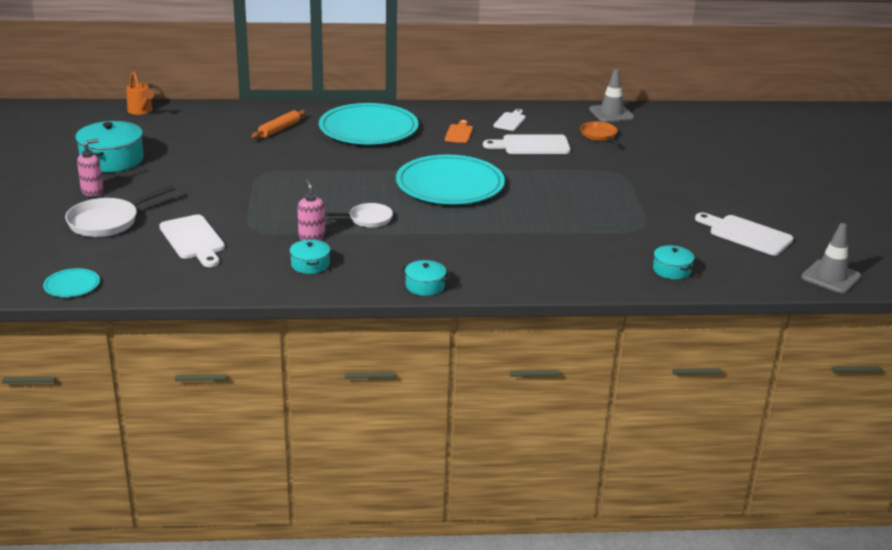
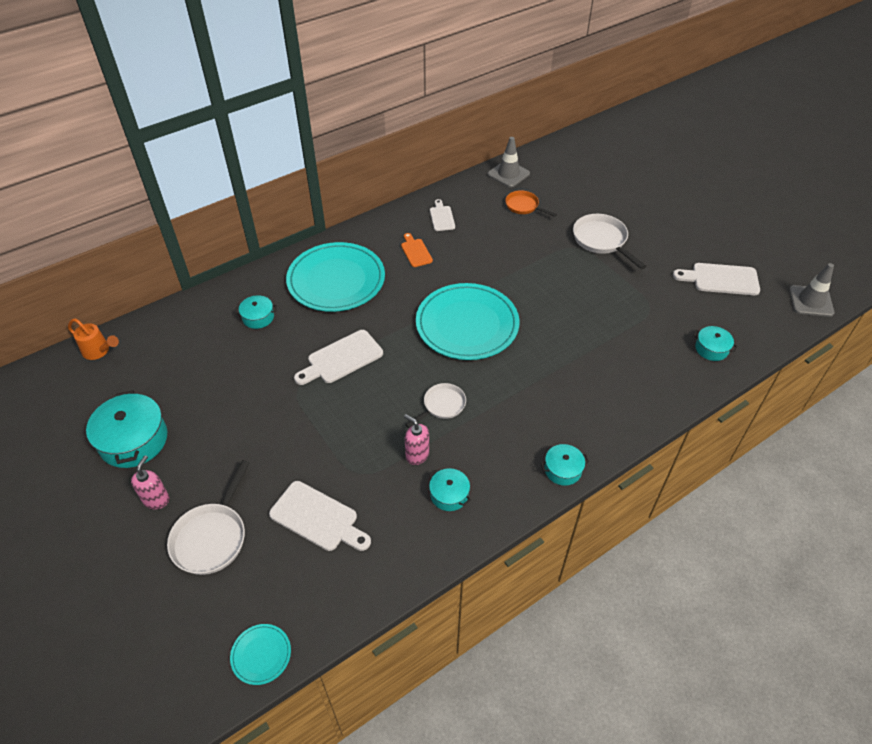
camera: 30 degrees left, 20 degrees up
(279, 129) = (258, 317): orange rolling pin -> turquoise pot
(532, 145) = (485, 242): white cutting board -> white cutting board (341, 358)
(651, 176) = (602, 240): none -> white pan

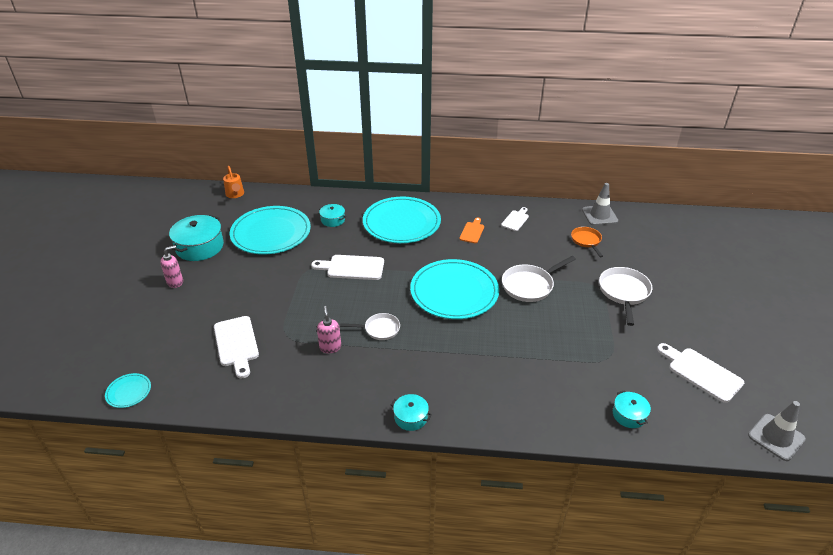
camera: 40 degrees right, 10 degrees down
(203, 372) = (271, 233): none -> turquoise plate
(212, 537) = (177, 317): white pan -> white pan (530, 285)
(449, 494) = (321, 382): turquoise pot -> none

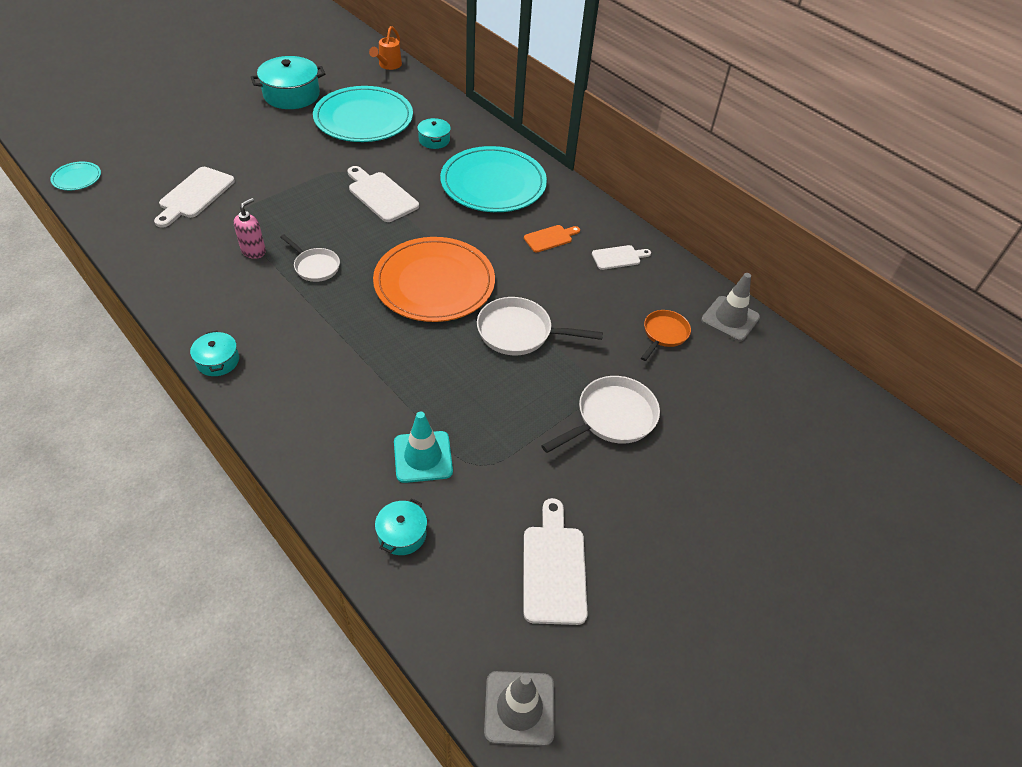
camera: 40 degrees right, 10 degrees up
(175, 282) = (231, 113): pink soap dispenser -> none
(454, 292) = (434, 283): turquoise plate -> orange plate
(582, 375) = (423, 457): none -> turquoise traffic cone

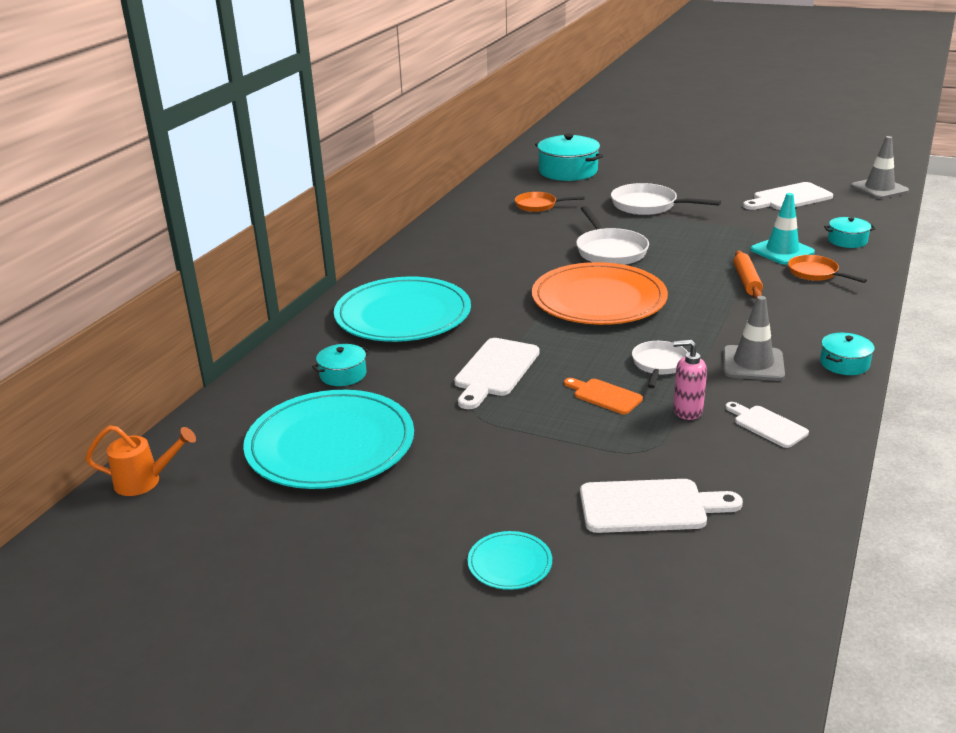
camera: 110 degrees left, 20 degrees down
(77, 178) = (755, 658): turquoise plate -> turquoise plate (510, 563)
(291, 95) = (309, 542): turquoise pot -> turquoise pot (568, 171)
(358, 449) = (815, 273): none -> orange pan
(387, 389) = (746, 281): none -> orange rolling pin
(550, 238) = (467, 267): orange cutting board -> orange cutting board (604, 396)
(618, 257) = (462, 236): white cutting board -> white cutting board (767, 425)
(730, 319) = (492, 190): grey traffic cone -> grey traffic cone (753, 364)

